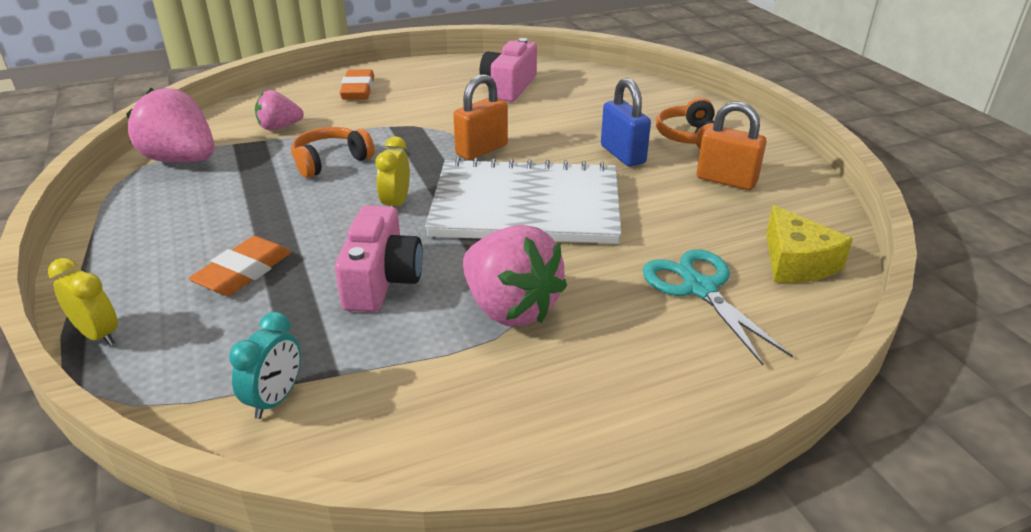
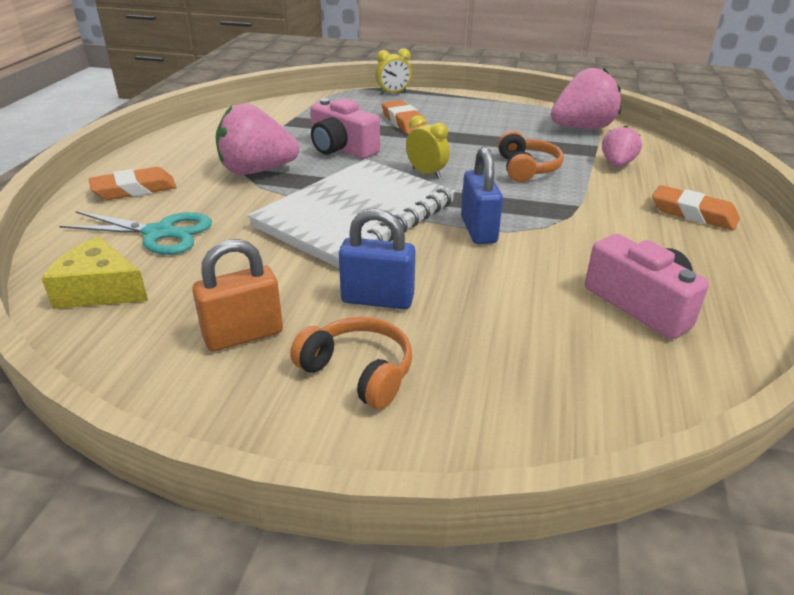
camera: 125 degrees right, 0 degrees up
(275, 399) = (289, 112): turquoise clock -> none
(481, 150) = (478, 230): orange padlock -> blue padlock
(664, 371) = (134, 189): none -> orange eraser

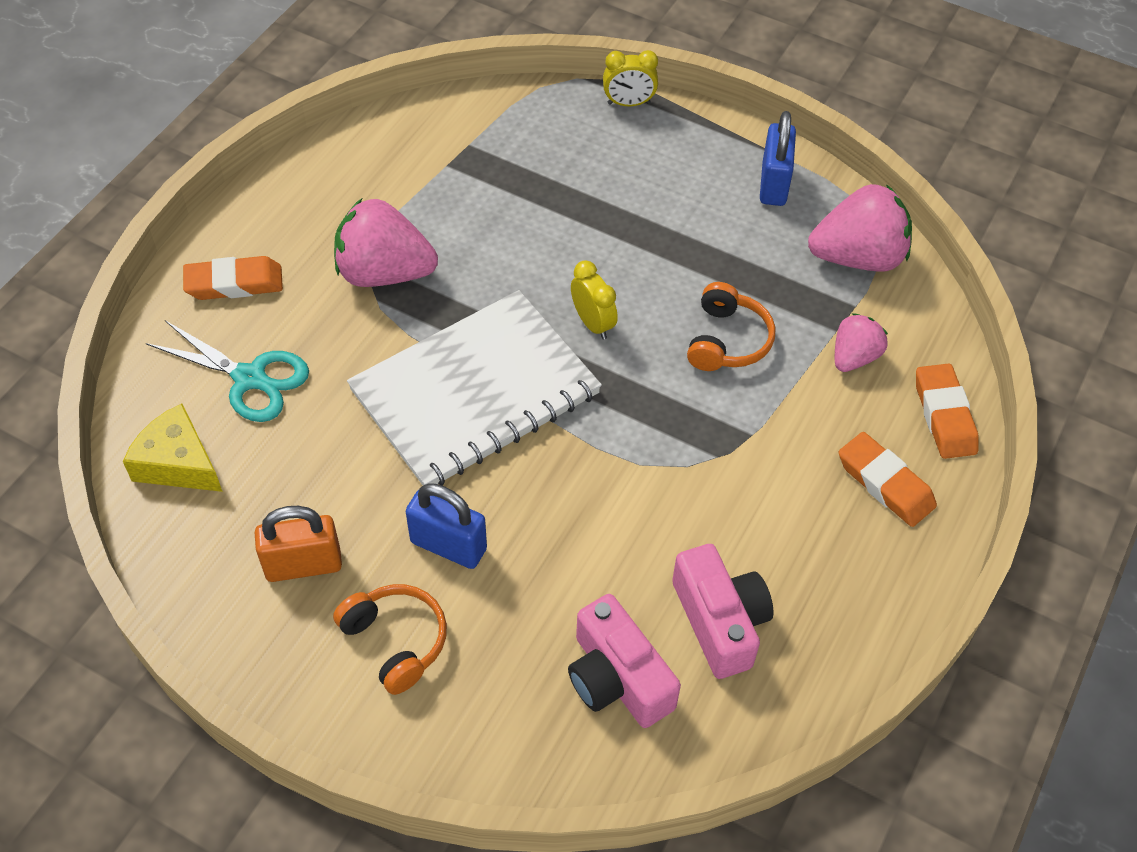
camera: 15 degrees right, 20 degrees up
(341, 149) = (505, 242): pink camera -> pink camera (617, 678)
(404, 122) = (612, 190): orange eraser -> orange eraser (944, 415)
(478, 230) = (605, 454): blue padlock -> blue padlock (773, 184)

